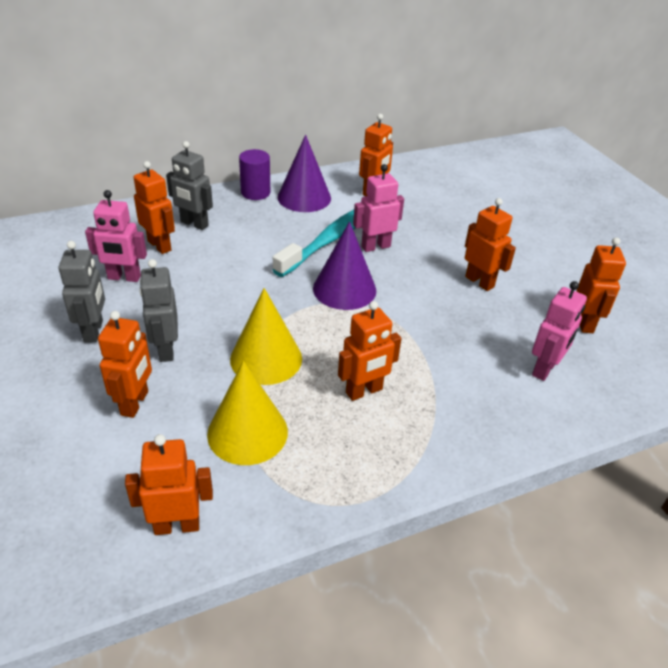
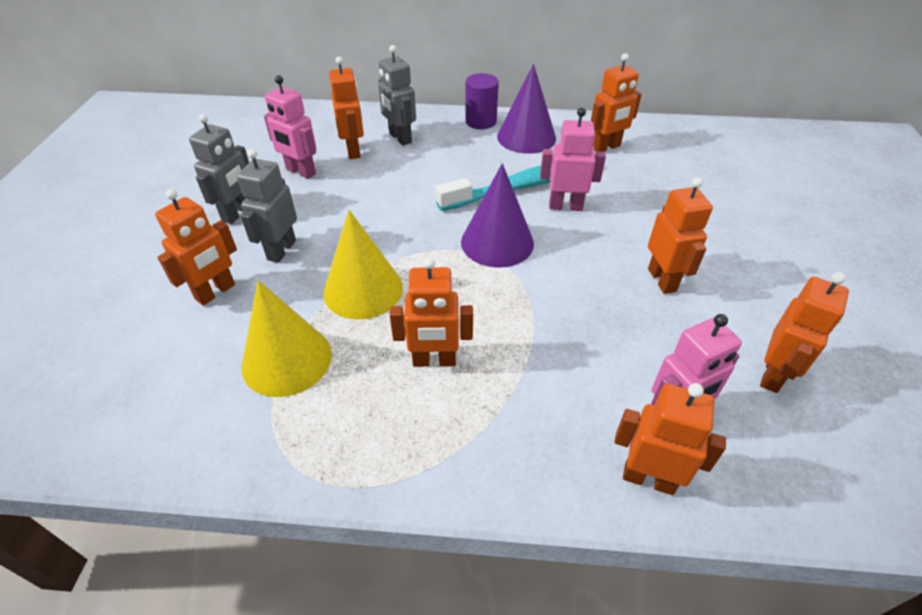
camera: 30 degrees right, 5 degrees up
(177, 525) = (152, 428): orange robot -> orange robot (648, 478)

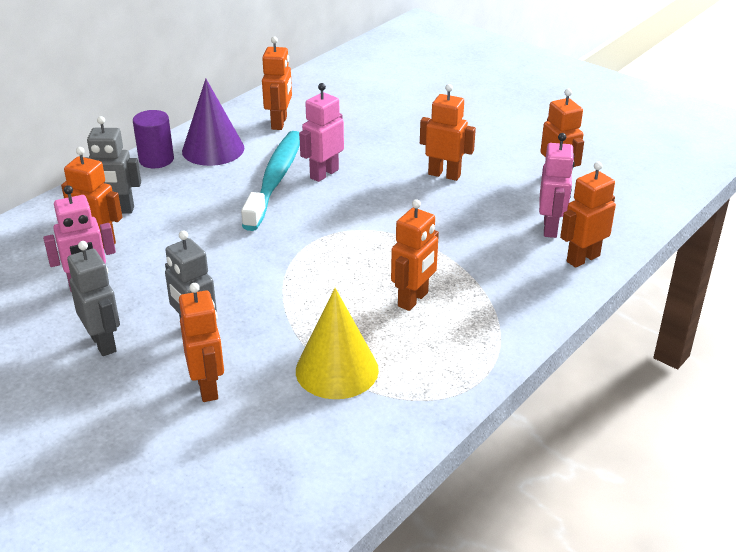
camera: 55 degrees left, 10 degrees down
(363, 289) = (301, 305): yellow cone -> none
(497, 242) = (325, 221): purple cone -> none

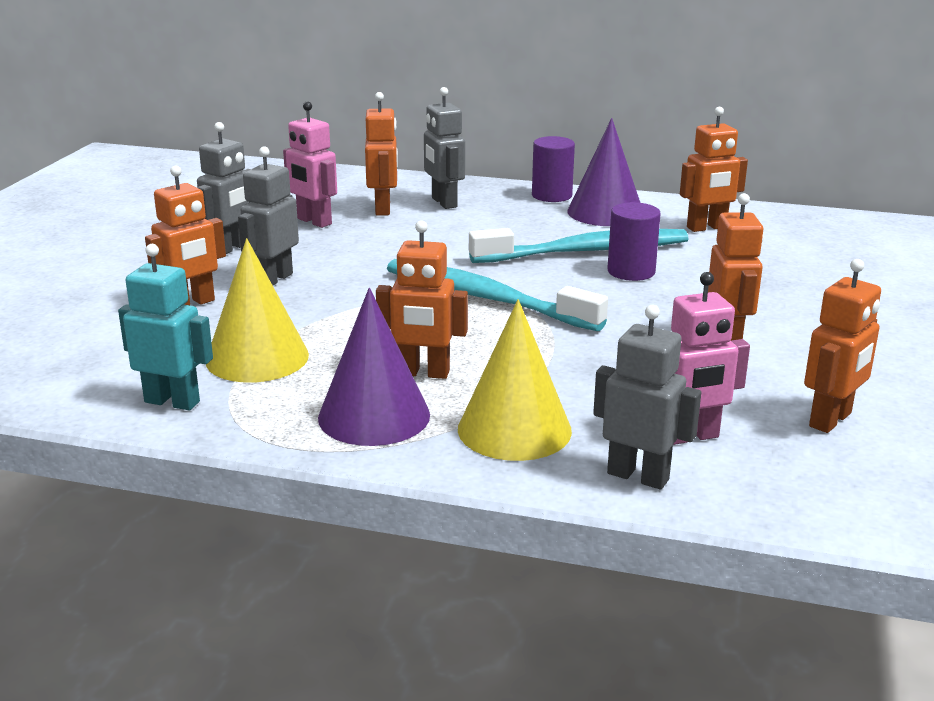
camera: 65 degrees right, 10 degrees down
(318, 242) = (486, 298): none -> turquoise toothbrush
(324, 174) = (631, 271): pink robot -> purple cylinder
(381, 426) = (172, 401): none -> turquoise robot
(460, 335) = (374, 416): none -> purple cone
(509, 284) = (514, 429): none -> yellow cone
(582, 258) = (638, 476): orange robot -> grey robot

